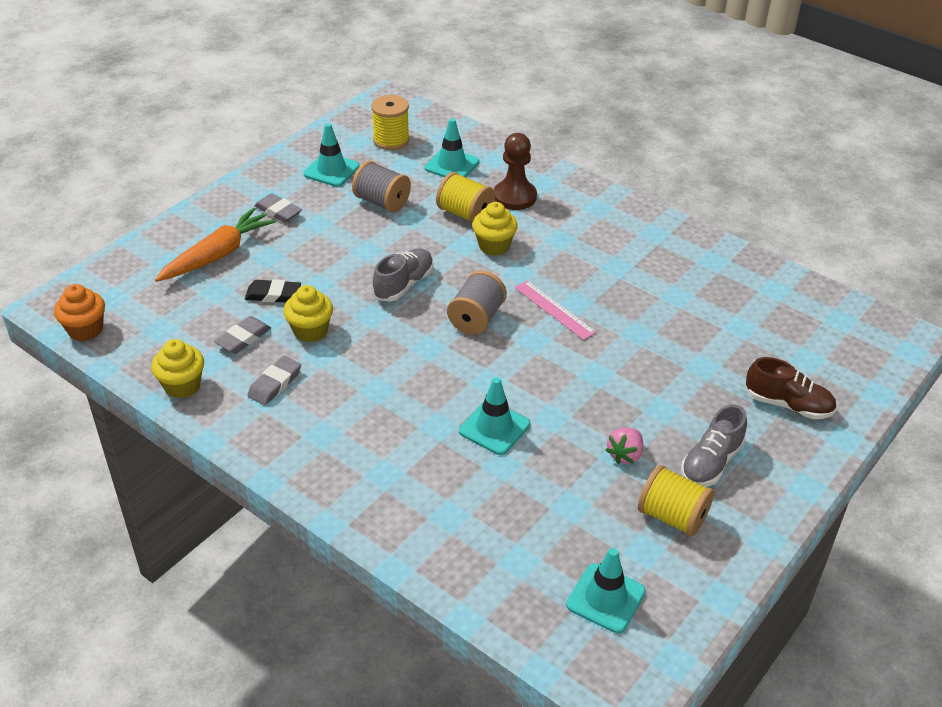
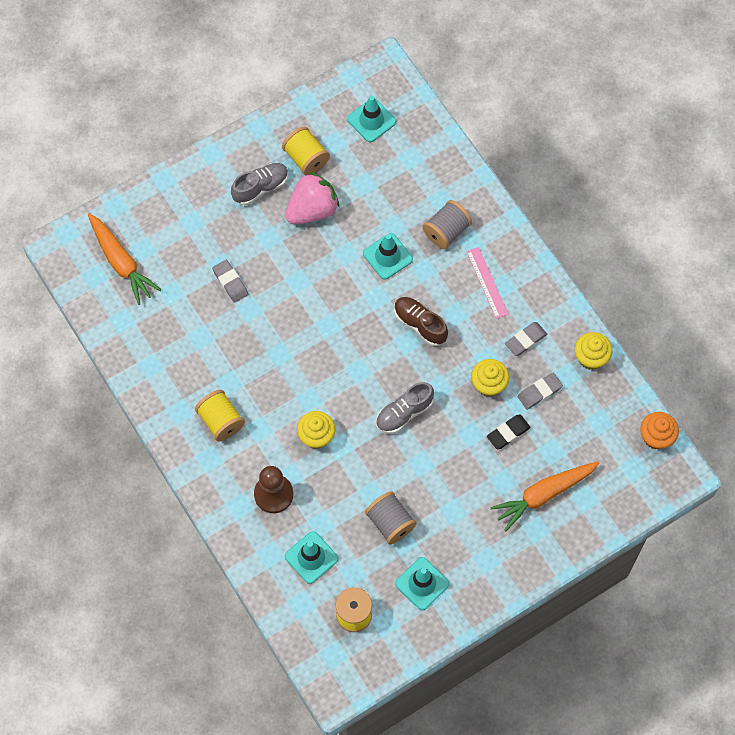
camera: 160 degrees left, 25 degrees up
(273, 295) = (508, 433): black eraser -> black eraser turned 60 degrees counterclockwise
(278, 211) = (482, 538): grey eraser -> grey eraser (230, 282)
(465, 214) = (325, 484): yellow spool -> yellow spool (221, 421)
(476, 318) = (361, 359): grey spool -> grey spool (446, 231)
(554, 309) = (299, 351): pink ruler -> pink ruler (487, 282)
(625, 455) = (312, 210): pink strawberry -> pink strawberry, size x1.90
(788, 405) = (183, 215): brown shoe -> brown shoe (420, 324)
(822, 339) = (121, 262): none -> orange carrot

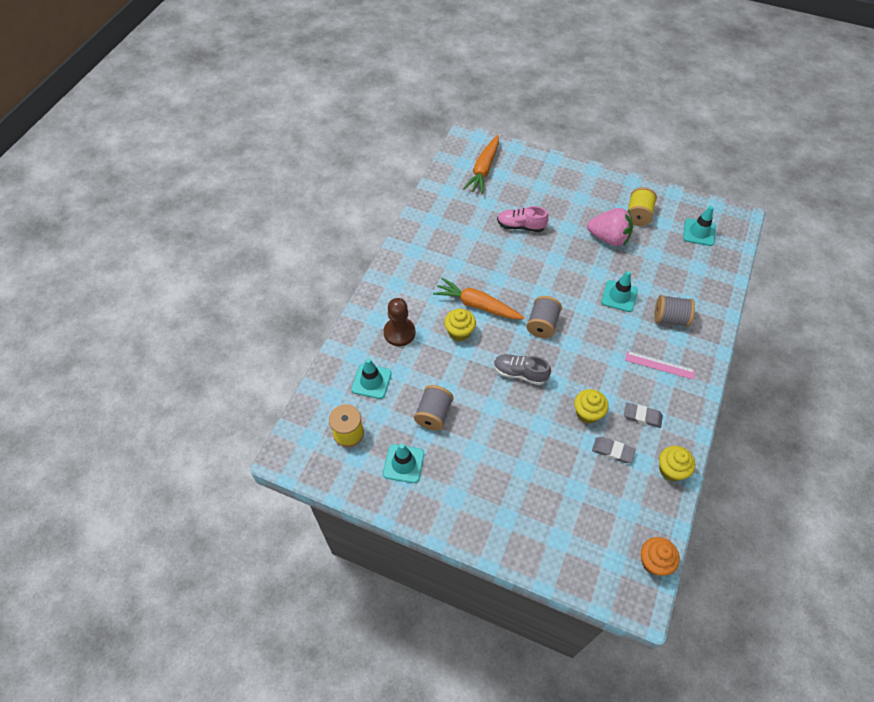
camera: 55 degrees right, 10 degrees down
(221, 421) = (426, 275): yellow spool -> none
(230, 282) = (521, 226): grey eraser -> pink shoe
(260, 188) = (596, 205): grey shoe -> none
(366, 352) = (542, 324): none -> grey spool
(420, 324) = (591, 343): brown shoe -> none
(487, 282) = (659, 365): pink ruler -> pink ruler turned 75 degrees clockwise
(508, 433) = (563, 449): black eraser -> none
(544, 495) = (537, 505): orange carrot -> orange carrot (477, 305)

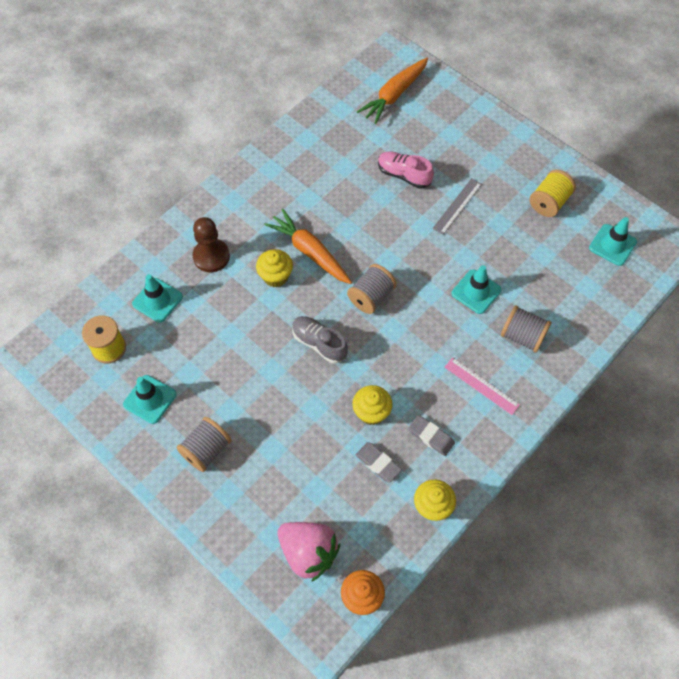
camera: 20 degrees right, 5 degrees up
(433, 414) = (205, 357): grey spool -> grey spool (206, 450)
(572, 237) = (457, 206): none -> grey ruler
(608, 238) = (499, 219): pink strawberry -> pink strawberry (308, 553)

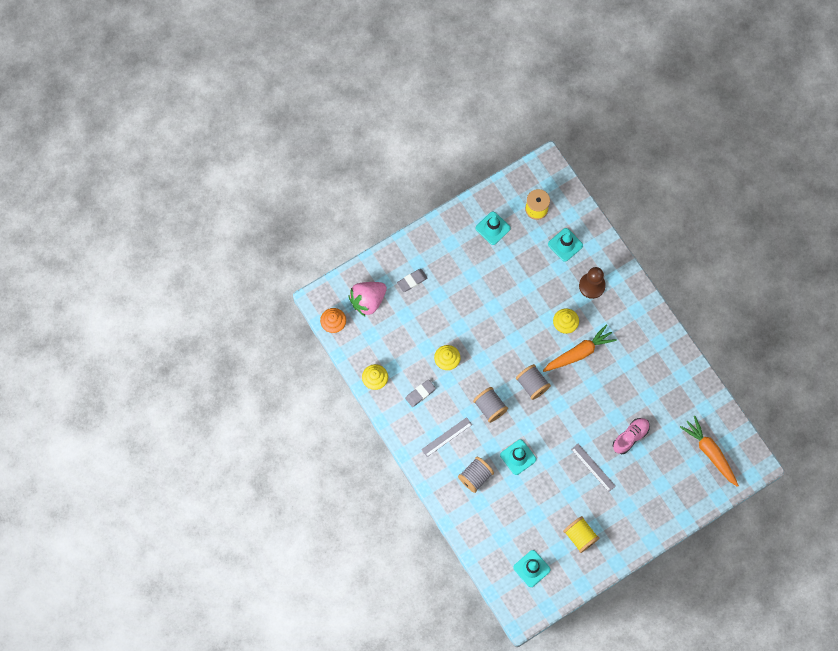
camera: 105 degrees right, 10 degrees up
(206, 450) = (449, 256): grey spool -> grey spool (490, 407)
(319, 343) = (505, 341): grey shoe -> none
(378, 463) = (412, 356): grey eraser -> grey eraser (412, 281)
(481, 386) = (446, 437): pink ruler -> grey ruler

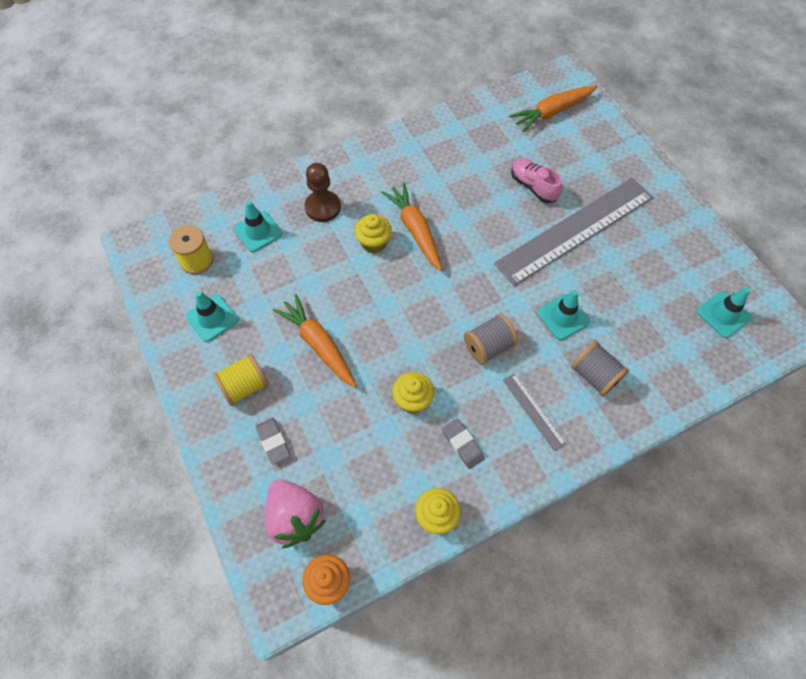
camera: 85 degrees left, 10 degrees down
(480, 298) = (319, 345): none -> orange carrot
(532, 385) = (457, 289): grey spool -> none
(580, 536) = (670, 253): yellow spool -> yellow spool (245, 386)
(593, 467) = (575, 230): grey ruler -> grey ruler, size x2.42

